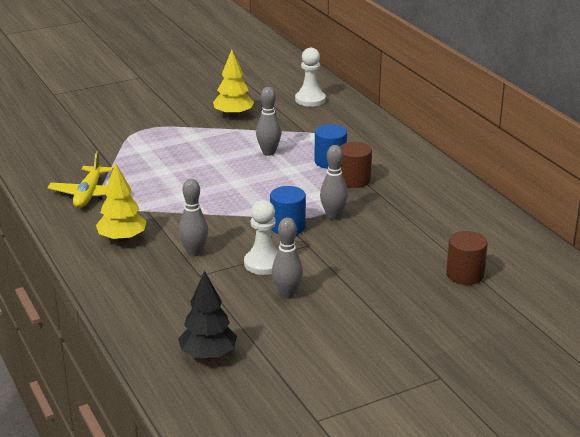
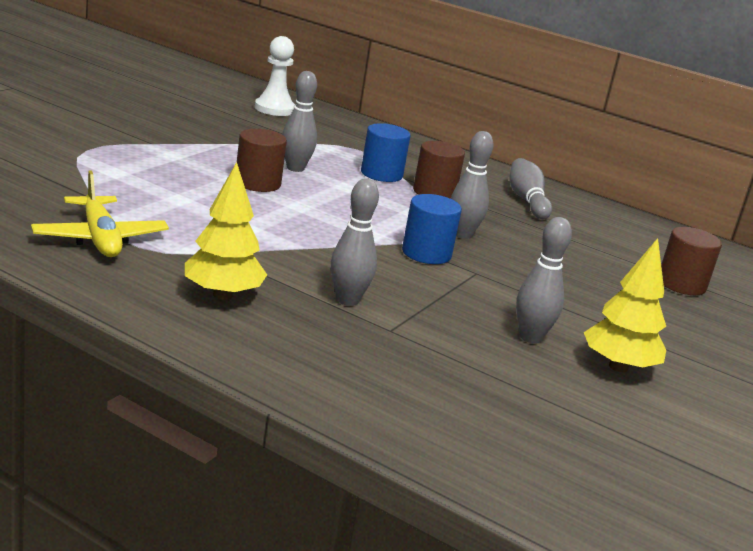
camera: 35 degrees left, 5 degrees down
(208, 355) = (538, 441): black tree -> none
(228, 163) = (257, 183): none -> brown cylinder
(233, 115) = (198, 128): yellow tree -> yellow tree (618, 367)
(263, 263) = (454, 302): white pawn -> none
(425, 193) = (527, 200): none -> grey bowling pin

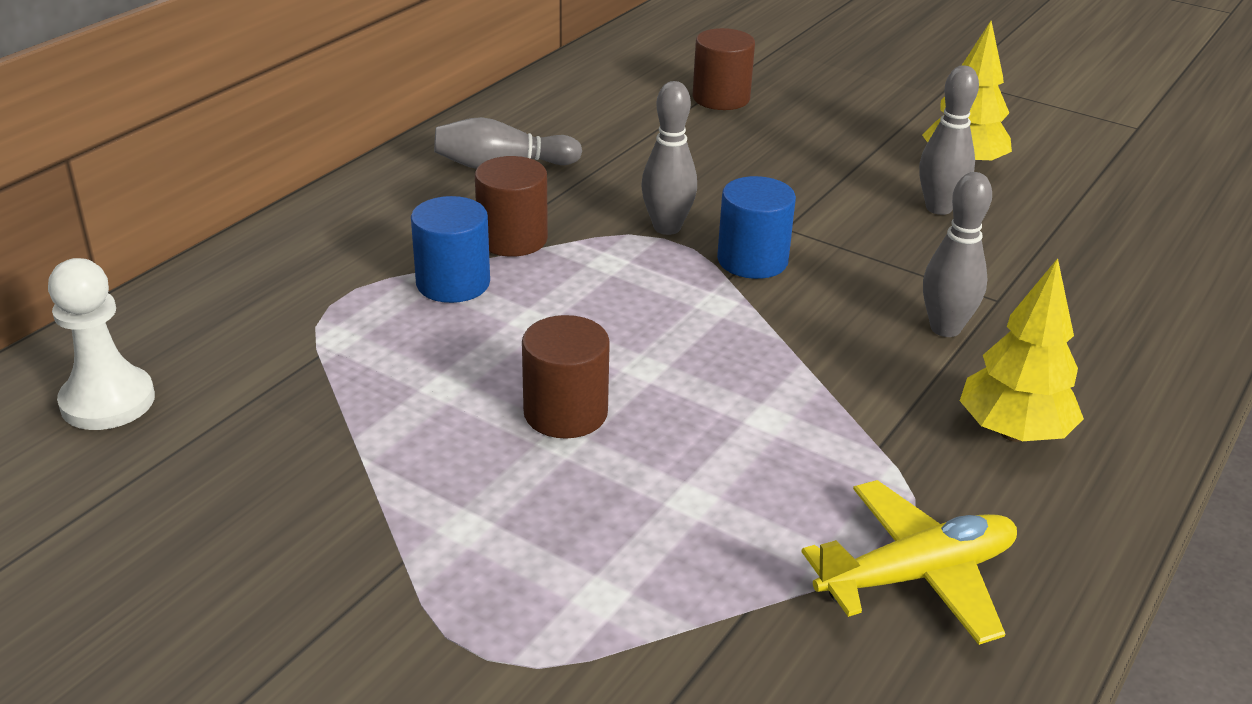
camera: 85 degrees left, 10 degrees up
(295, 168) = (468, 372): grey bowling pin -> none

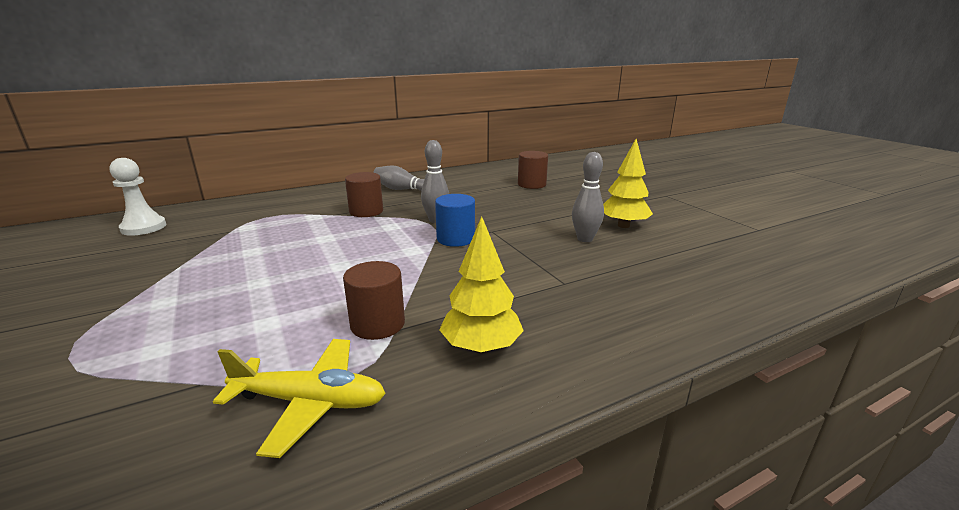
camera: 30 degrees right, 10 degrees down
(453, 283) = (318, 220): blue cylinder -> none
(565, 413) = (278, 273): brown cylinder -> brown cylinder (377, 324)
(945, 328) = (514, 288): grey bowling pin -> none

